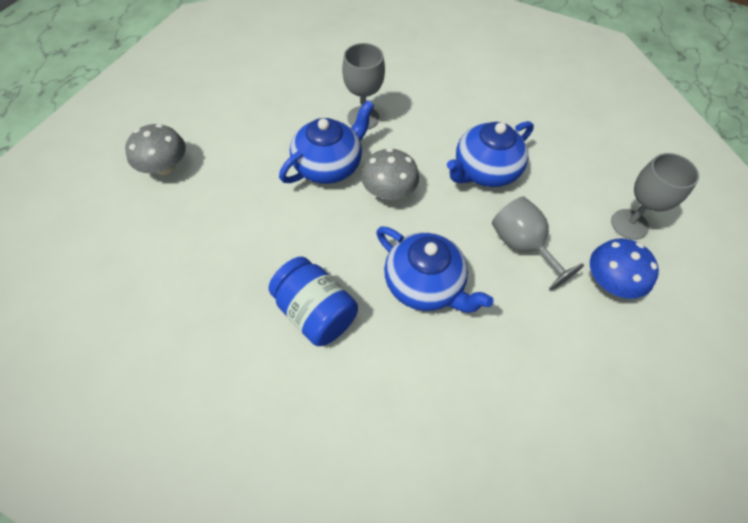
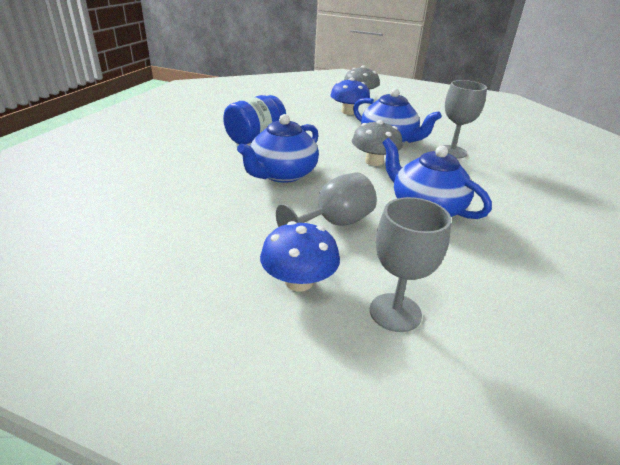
camera: 85 degrees right, 25 degrees down
(226, 190) = (348, 112): none -> blue mushroom

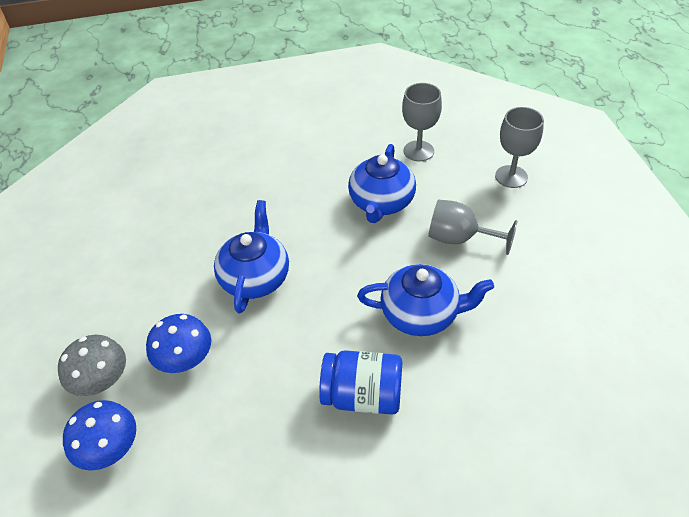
camera: 120 degrees left, 15 degrees up
(299, 281) = (536, 223): blue mushroom -> blue mushroom (109, 447)
(374, 161) = (325, 265): grey mushroom -> none
(452, 152) = (245, 222): grey goblet -> grey goblet (418, 151)

